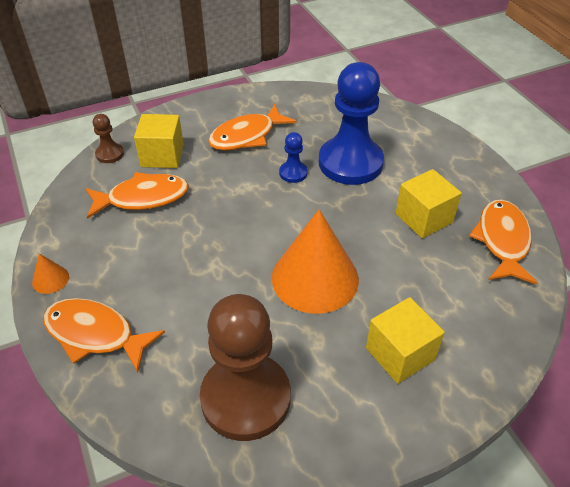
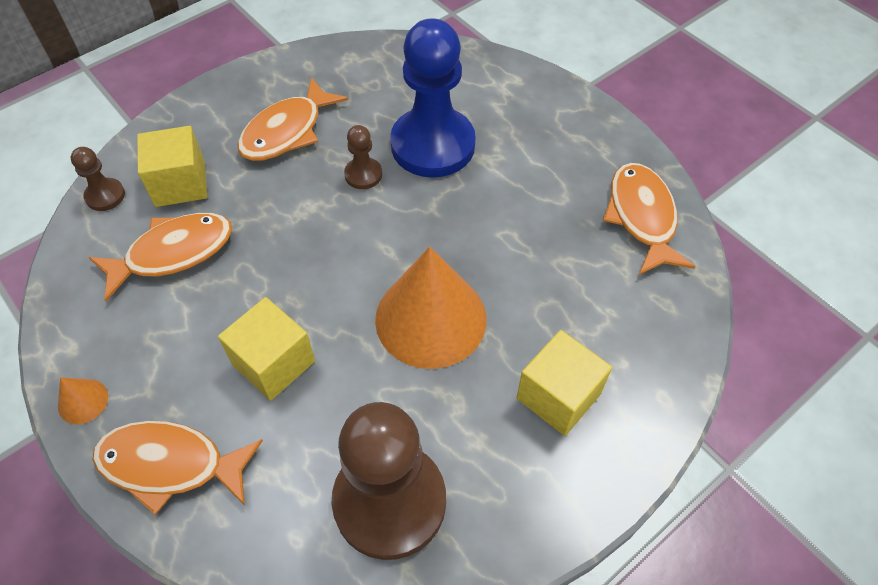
camera: 15 degrees left, 10 degrees up
(293, 173) = (363, 174): blue pawn -> brown pawn
(424, 218) = (542, 206): yellow cube -> yellow cube (273, 363)

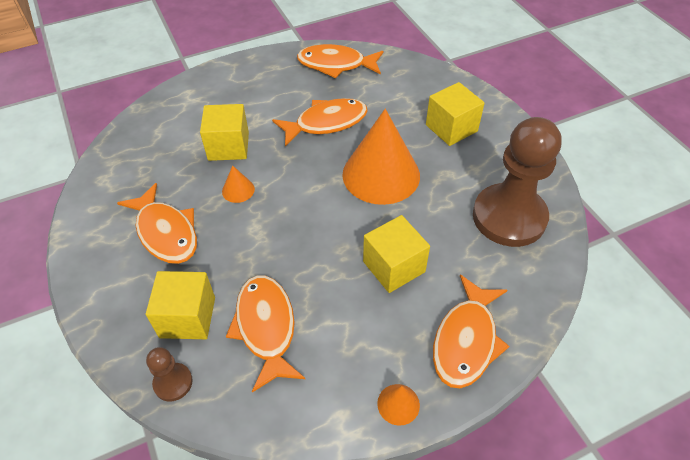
camera: 75 degrees left, 5 degrees down
(363, 174) = (238, 190): brown pawn -> orange cone
(433, 145) = (228, 146): blue pawn -> yellow cube
(511, 234) = (326, 123): none -> orange fish

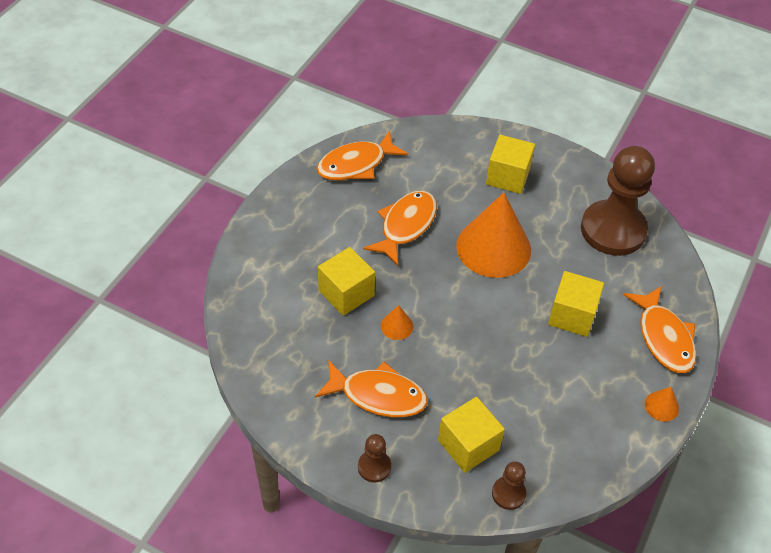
camera: 40 degrees left, 0 degrees up
(100, 284) = (374, 467): none -> brown pawn
(266, 327) = (530, 415): orange fish -> none

